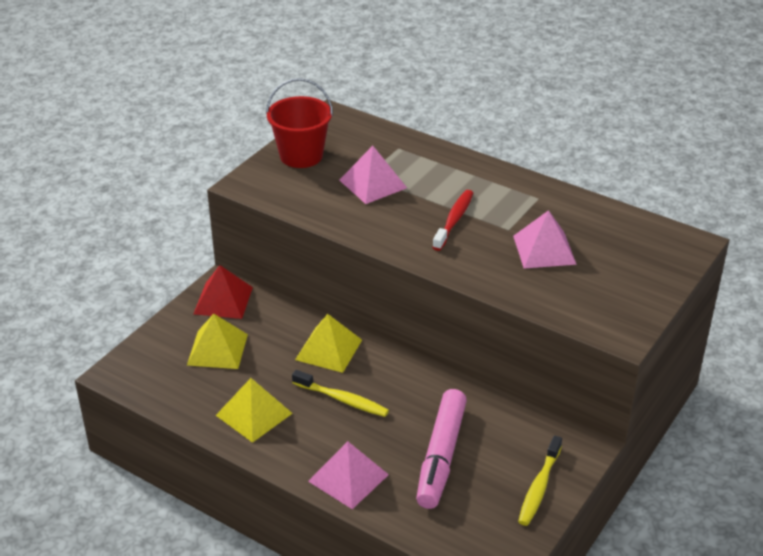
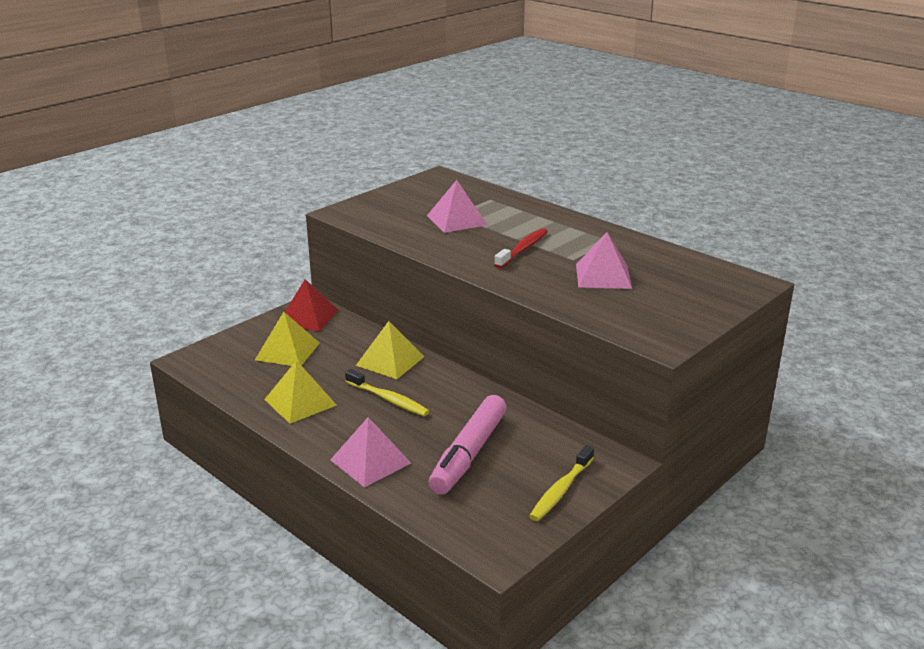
camera: 10 degrees right, 10 degrees down
(301, 156) = (399, 198): red bucket -> none

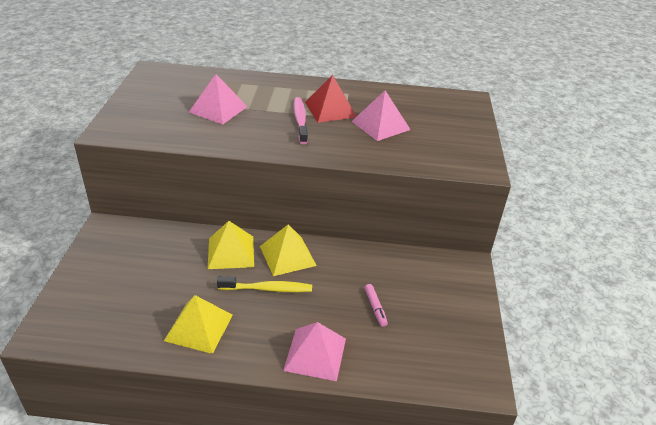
camera: 40 degrees left, 10 degrees up
(287, 351) = (132, 281): yellow pyramid -> yellow pyramid (287, 255)
(308, 317) = (115, 239): red pyramid -> red pyramid (330, 109)
(469, 453) = (375, 308): pink marker -> pink marker, size x0.41
(523, 249) = (300, 120): red toothbrush -> pink toothbrush
(561, 490) = (461, 306): yellow toothbrush -> none

